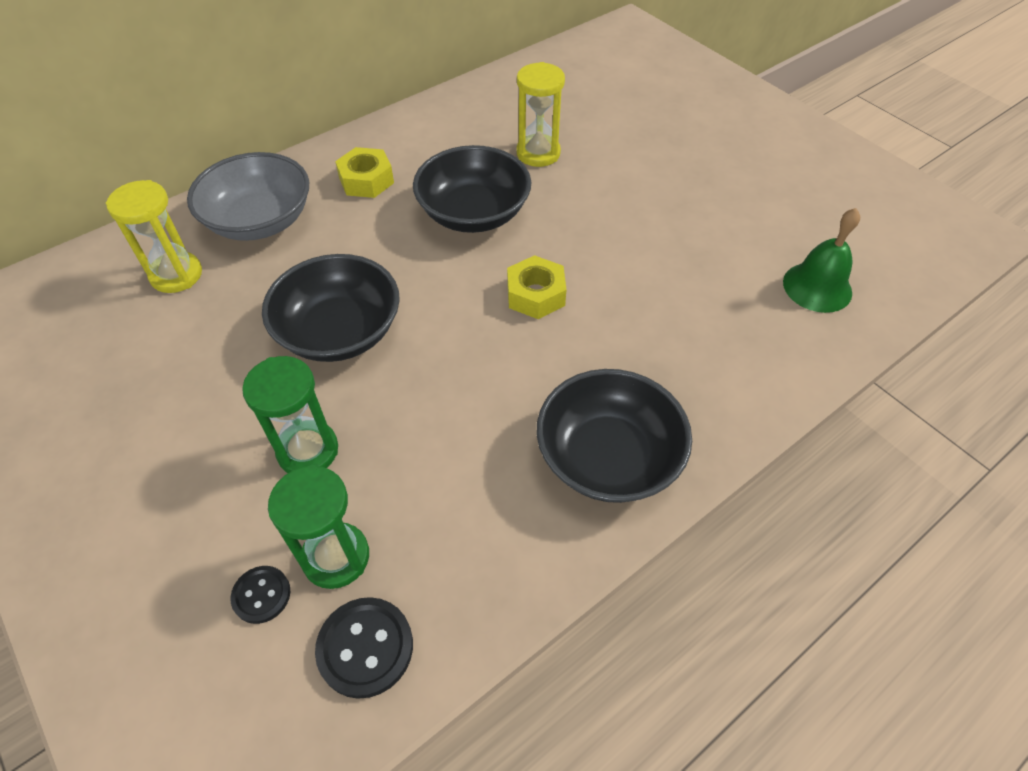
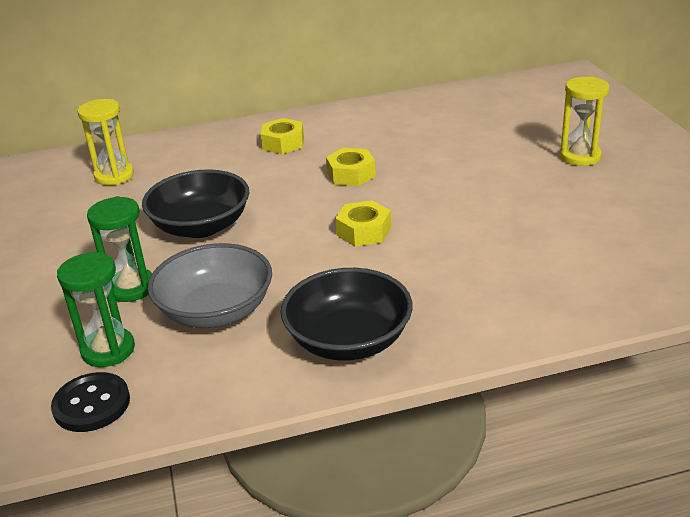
camera: 25 degrees right, 20 degrees down
(260, 221) = (191, 155): grey bowl -> grey bowl (216, 311)
(261, 595) = (46, 358): black button -> none
(474, 213) = (351, 174): black bowl -> yellow nut
(538, 153) = (431, 145): yellow hourglass -> yellow hourglass (579, 156)
(817, 287) = (619, 270): green bell -> none

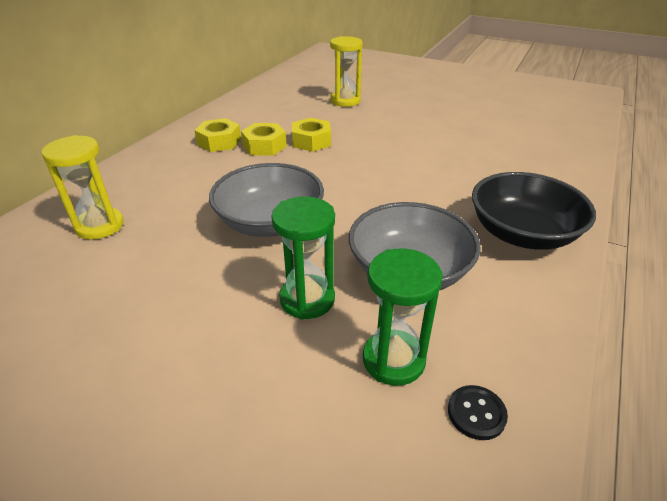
camera: 50 degrees left, 5 degrees up
(91, 404) = (476, 413): black button -> black button, size x0.62
(201, 226) = (270, 222): black bowl -> grey bowl
(364, 231) = (391, 169): yellow nut -> yellow nut (264, 146)
(579, 156) = (416, 85): yellow hourglass -> yellow hourglass (345, 101)

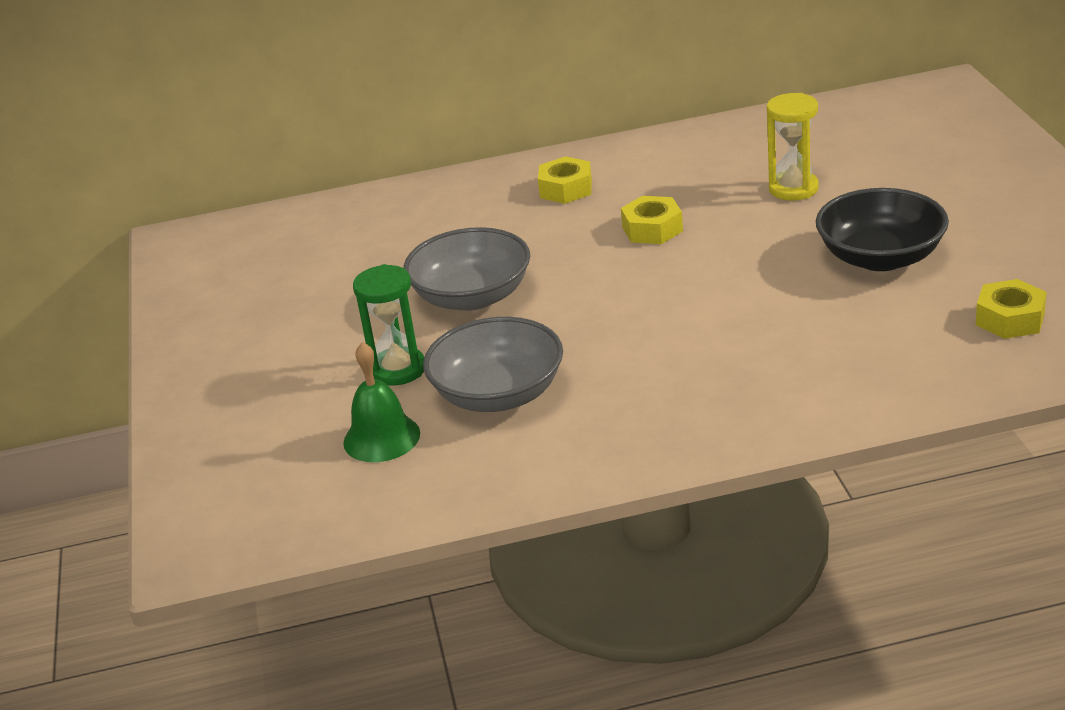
camera: 55 degrees right, 5 degrees down
(100, 226) = (358, 235): yellow hourglass -> none
(264, 146) = (598, 214): yellow nut -> yellow nut (1010, 319)
(393, 360) = (381, 438): green hourglass -> green bell
(476, 413) = (372, 493): black button -> none
(522, 234) = (651, 424): black bowl -> black bowl (880, 257)

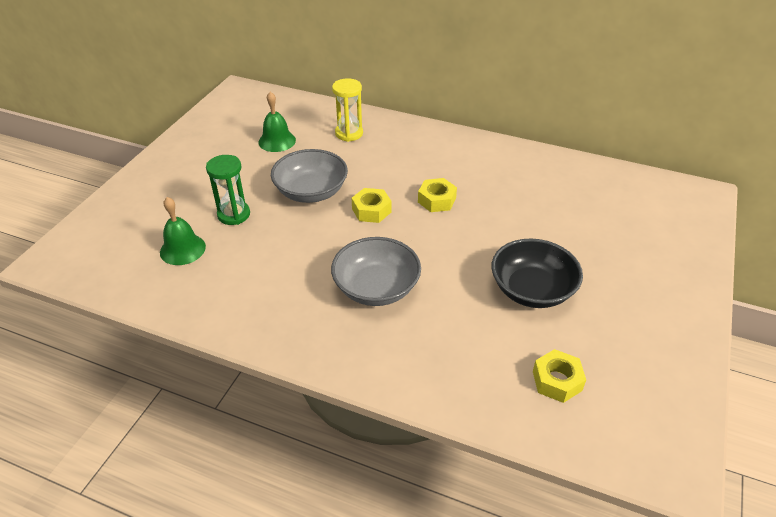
camera: 30 degrees right, 10 degrees up
(335, 268) = (277, 141): none -> green bell
(498, 394) = (255, 257): grey bowl -> grey bowl (376, 288)
(566, 189) = (425, 152): yellow nut -> yellow nut (371, 210)
(793, 189) = (537, 216): yellow hourglass -> yellow hourglass (349, 133)

